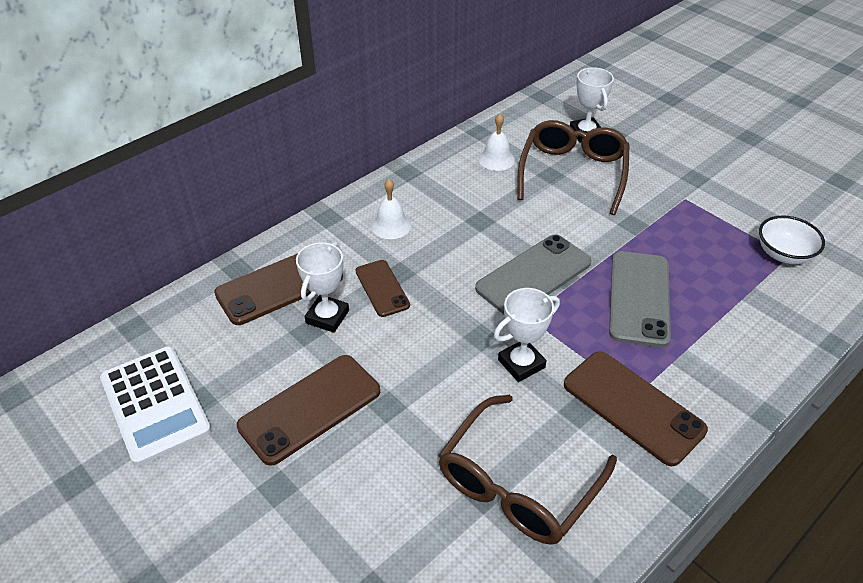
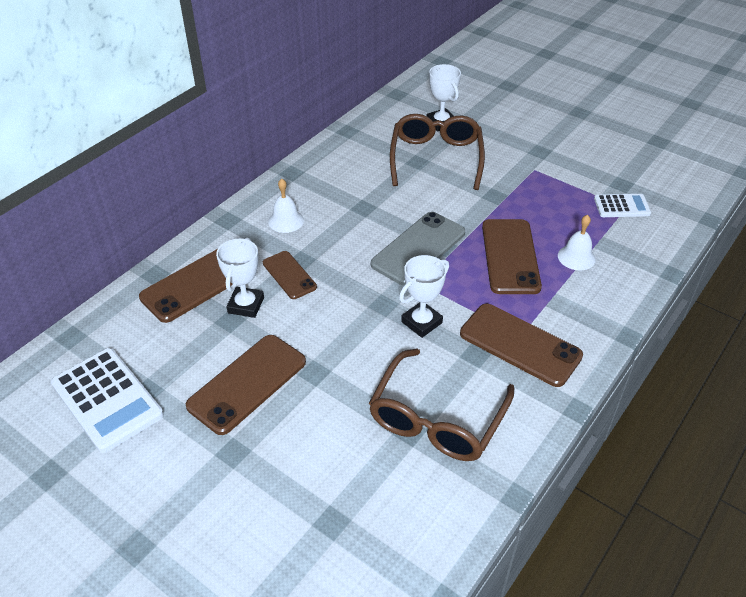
camera: 10 degrees left, 0 degrees up
(496, 159) = (367, 153): white bell -> white bell (576, 257)
(639, 298) = (510, 256): grey phone -> brown phone
(783, 254) = (622, 206): white bowl -> white calculator

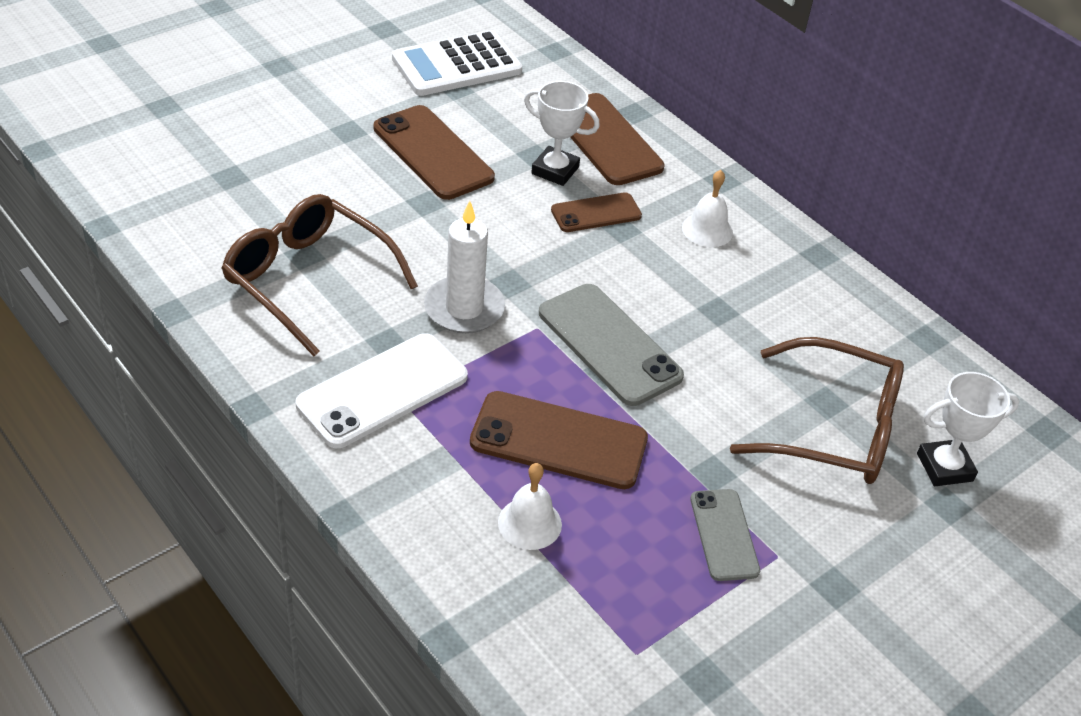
camera: 100 degrees right, 0 degrees up
(421, 322) = (464, 308): white trophy -> white candle
(520, 344) = (383, 391): brown phone -> white phone
(534, 188) = (724, 535): none -> grey phone
(622, 206) = (640, 648): white calculator -> none

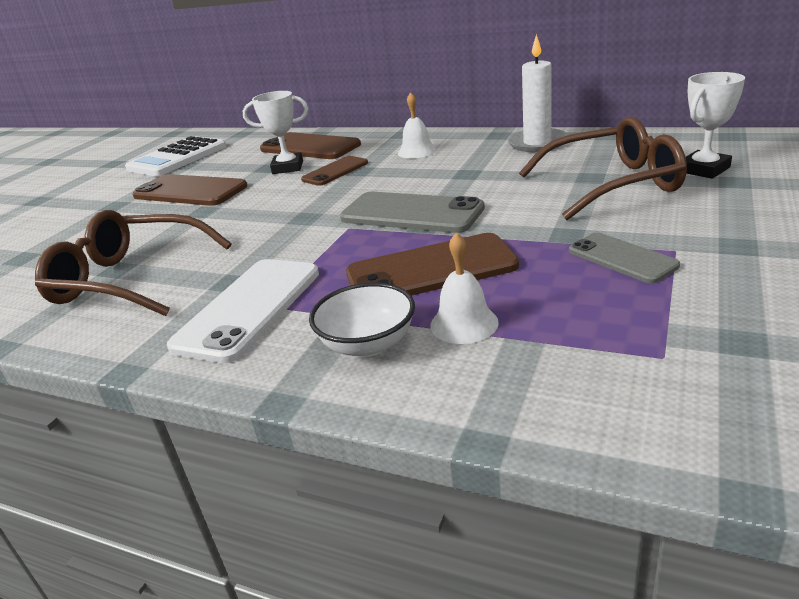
camera: 20 degrees left, 15 degrees down
(443, 496) = (368, 344): none -> white bowl
(464, 308) = (280, 241): white candle -> white candle (537, 143)

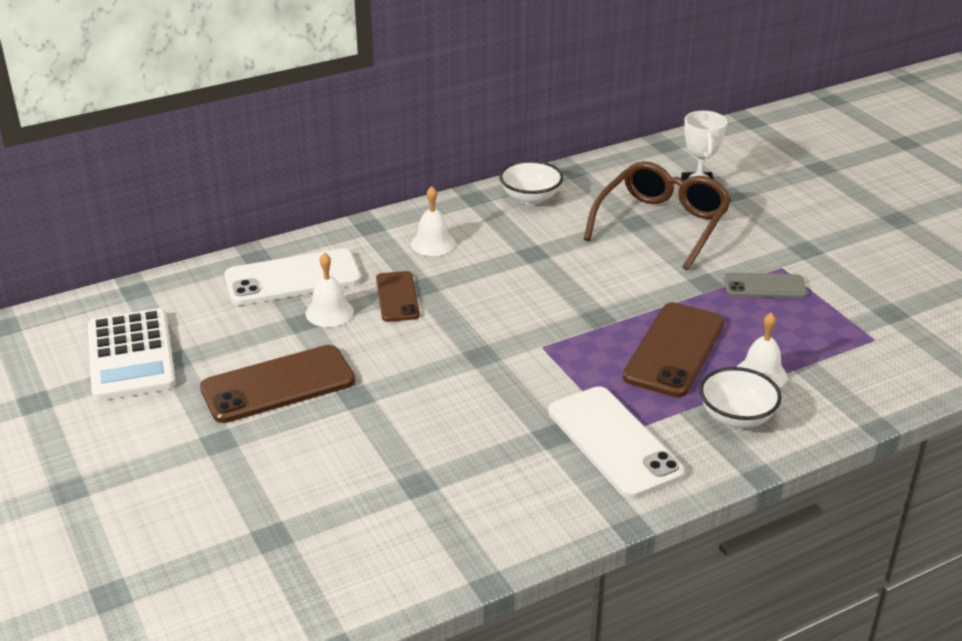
camera: 55 degrees left, 5 degrees up
(129, 279) = (456, 482): brown glasses -> none
(288, 167) = (329, 312): white trophy -> white bell
(310, 147) = (293, 278): brown phone -> white phone
(411, 213) = (566, 311): grey phone -> none
(537, 143) = (530, 198): white candle -> white bowl

